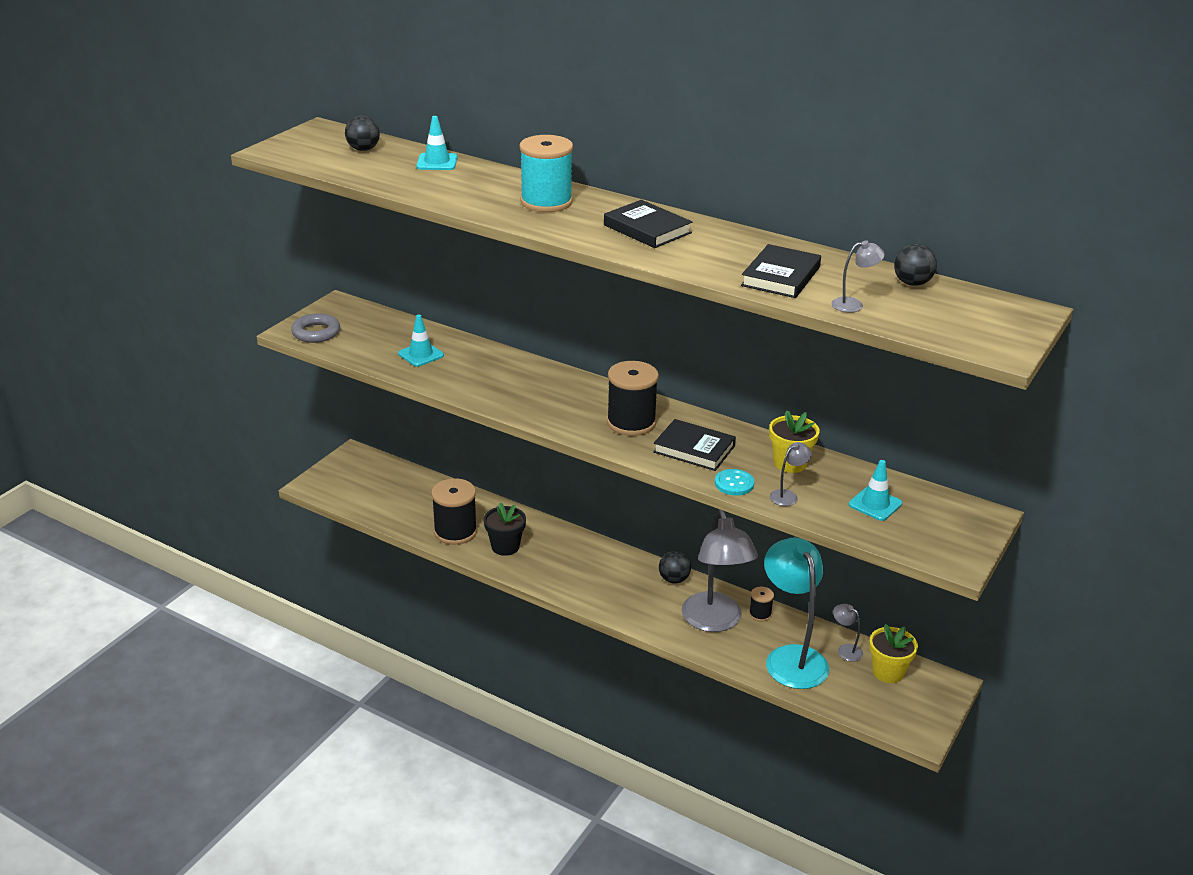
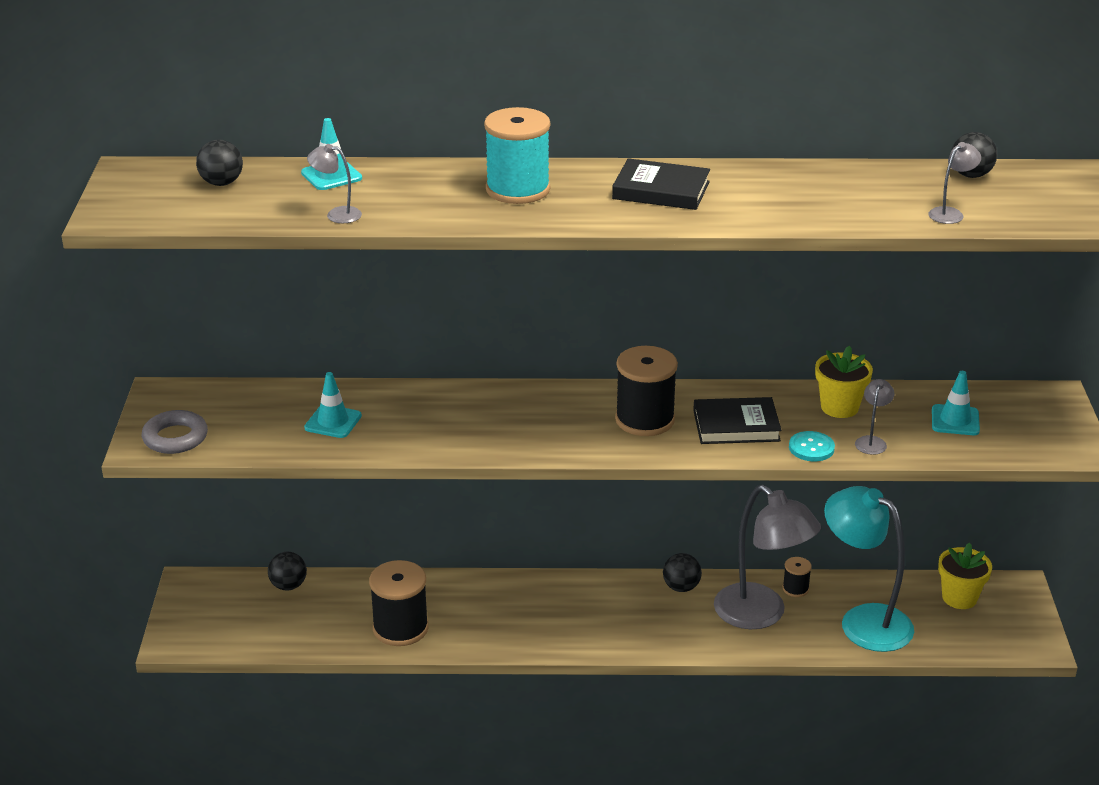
camera: 30 degrees left, 0 degrees up
(412, 478) = (288, 586): none -> black ball
(505, 546) = (473, 623): black flower pot -> none
(781, 276) = (851, 204): black book -> none
(845, 650) = (904, 592): grey lamp -> grey lamp (337, 214)

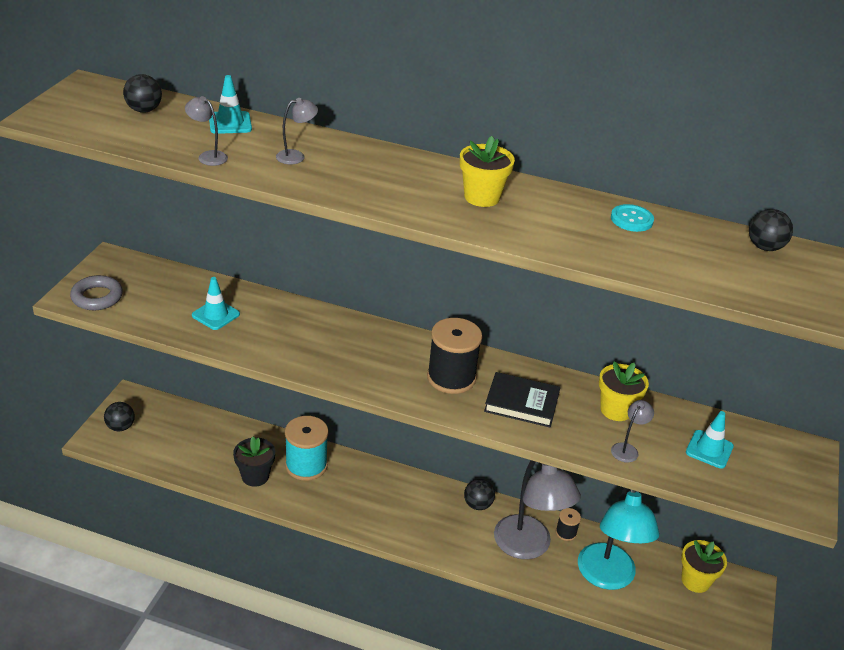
camera: 15 degrees right, 5 degrees up
(288, 586) = (196, 419): black ball -> black ball (120, 427)
(400, 628) = (255, 476): black spool -> black flower pot
(518, 189) = (365, 168): turquoise spool -> turquoise spool (306, 465)
(661, 190) = (482, 197): black book -> yellow flower pot
(811, 448) = (573, 441): turquoise button -> turquoise button (631, 219)
(863, 621) = (607, 577): turquoise lamp -> turquoise lamp turned 150 degrees counterclockwise
(950, 213) = (725, 280): grey lamp -> grey lamp (296, 156)

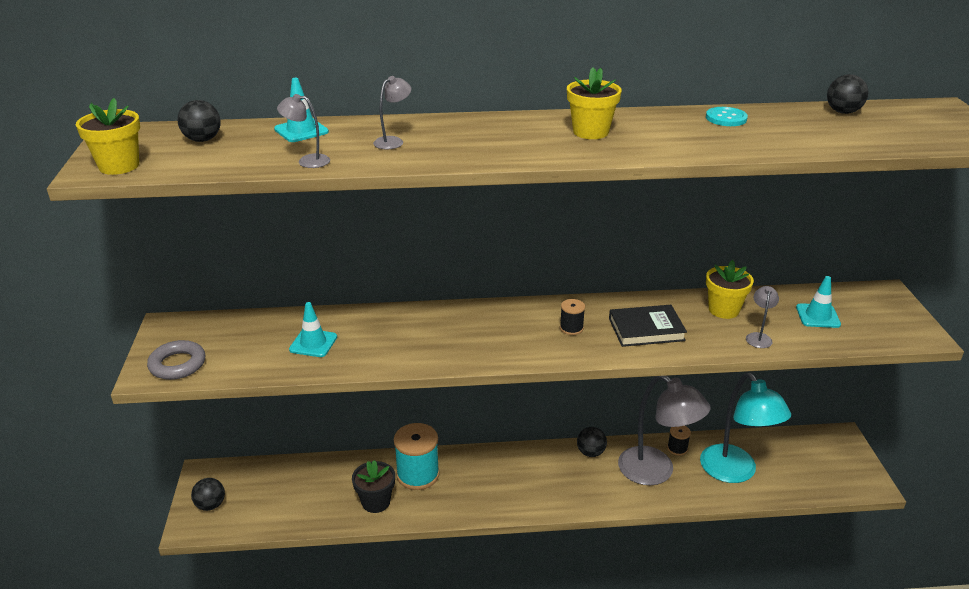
camera: 20 degrees left, 5 degrees down
(451, 377) = (571, 328): black spool -> black spool, size x0.49
(695, 580) = (801, 448): yellow flower pot -> yellow flower pot (119, 166)

